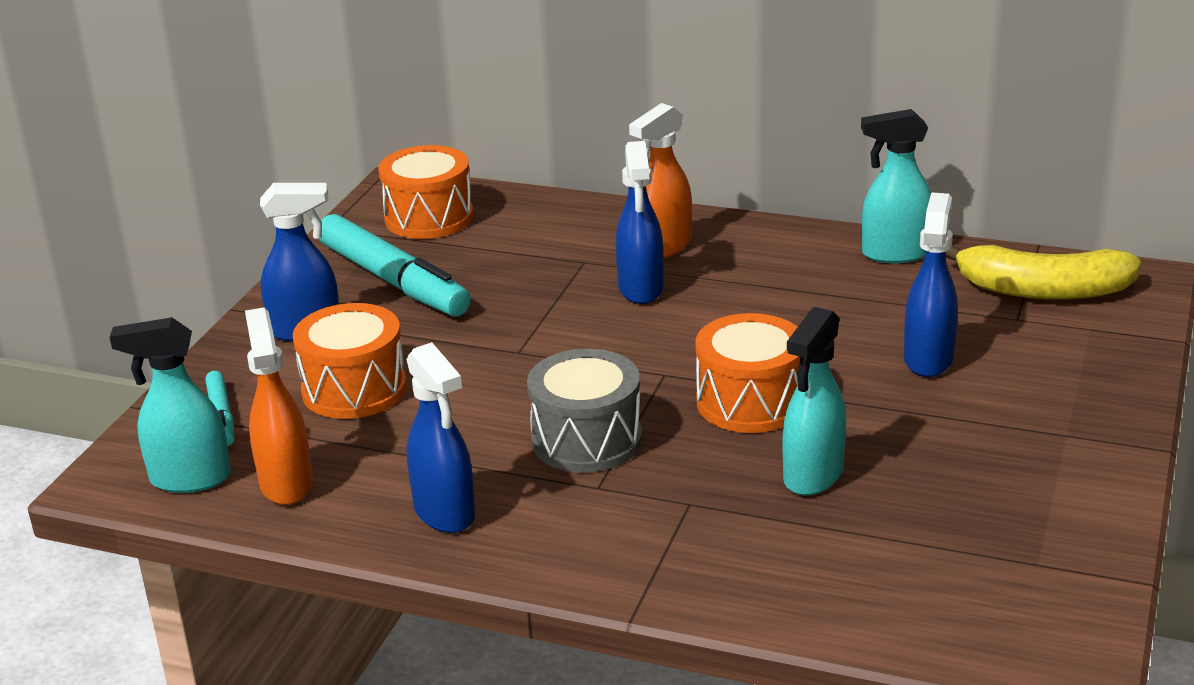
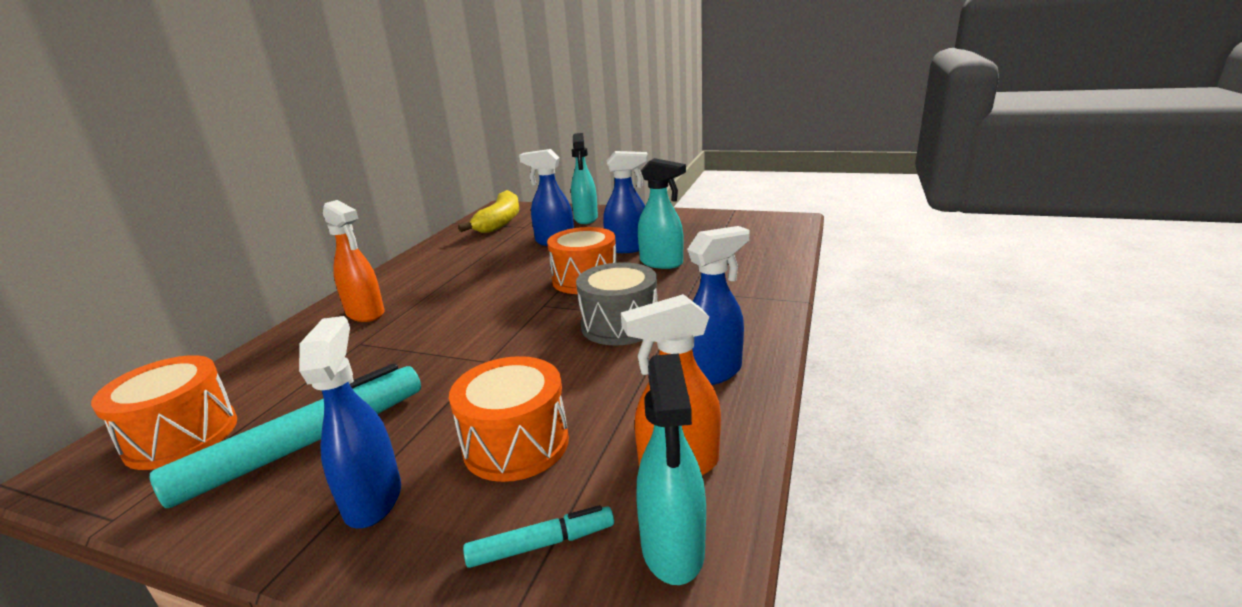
camera: 90 degrees left, 5 degrees down
(641, 289) = (423, 318): blue spray bottle -> blue spray bottle (628, 248)
(894, 254) = (437, 250): turquoise spray bottle -> turquoise spray bottle (586, 219)

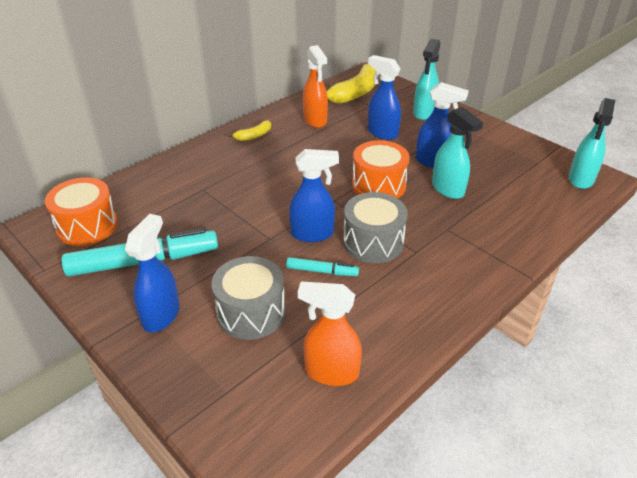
camera: 25 degrees right, 15 degrees up
(366, 314) = (217, 162): orange spray bottle -> orange spray bottle (315, 120)
(400, 280) = (253, 136): none -> yellow banana
(516, 444) = (251, 312): orange drum -> grey drum
(541, 544) = (228, 384): turquoise marker -> turquoise marker (322, 271)
(672, 548) = (291, 421): turquoise spray bottle -> turquoise spray bottle (581, 179)
(713, 372) = (406, 312): blue spray bottle -> blue spray bottle (313, 234)

